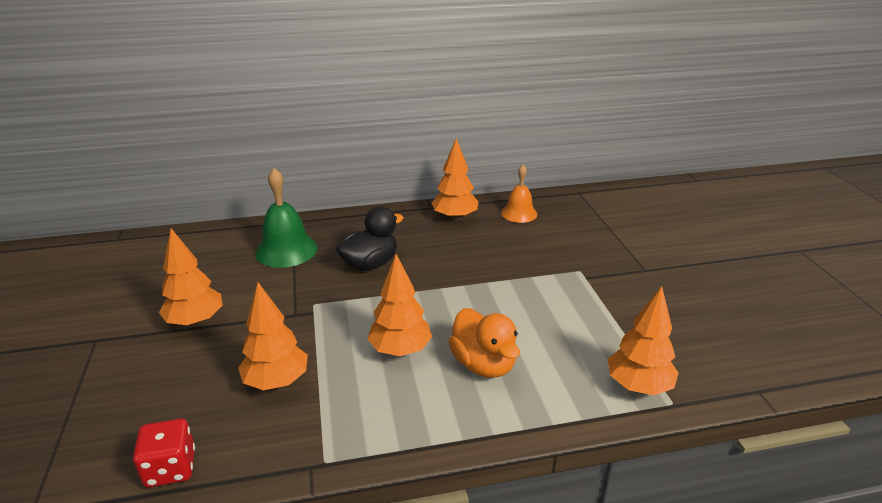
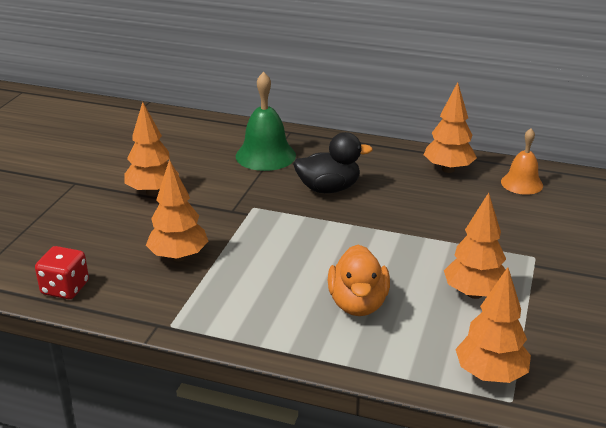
camera: 30 degrees right, 0 degrees up
(400, 350) = (295, 267): orange tree -> orange tree (474, 293)

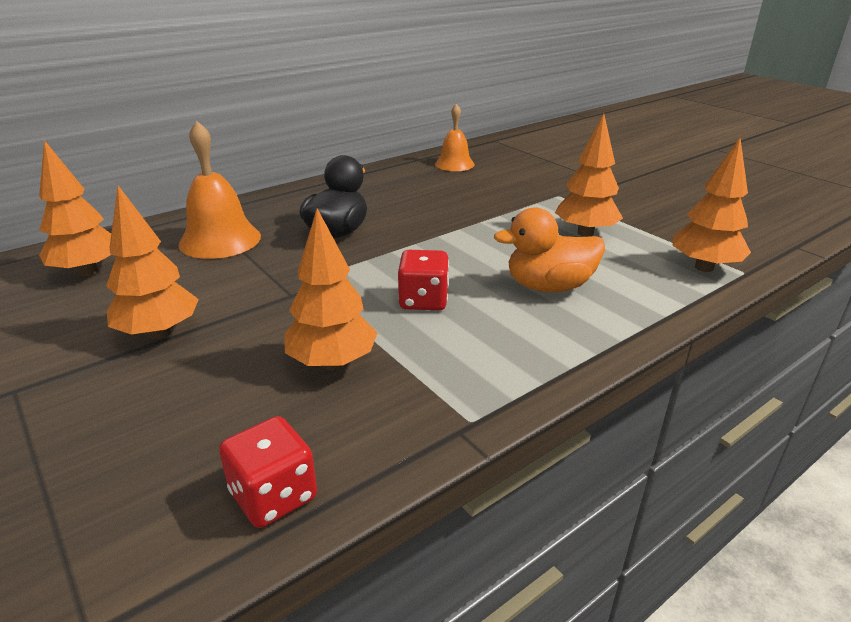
camera: 55 degrees left, 0 degrees up
(265, 155) = (220, 240): green bell -> orange bell
(278, 259) = (423, 300): none -> red dice
(358, 304) = (549, 286): orange duck -> orange duck turned 135 degrees clockwise
(448, 169) = (392, 178): orange tree -> orange tree (88, 272)

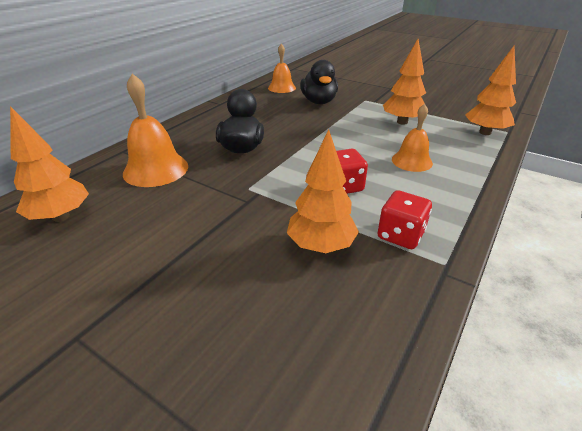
camera: 20 degrees left, 5 degrees up
(159, 333) = (168, 254): orange tree -> none
(273, 496) = (366, 359): red dice -> red dice (400, 235)
(489, 189) = (319, 101): none -> black duck
(549, 286) = (412, 161): orange duck -> orange bell

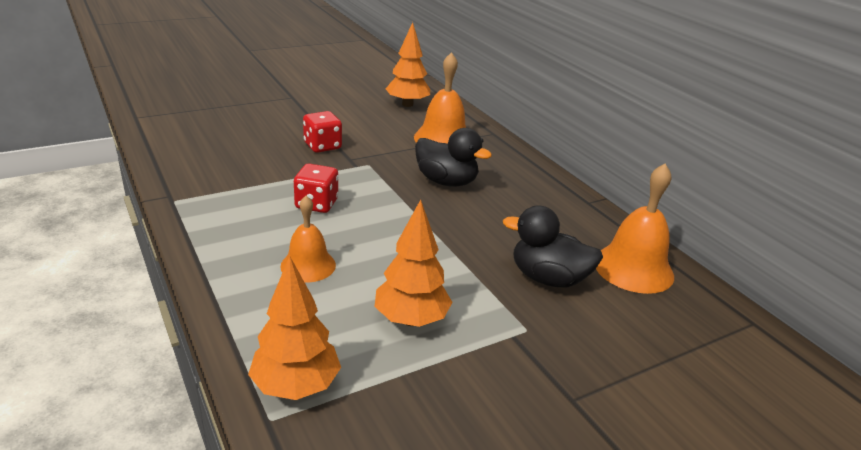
camera: 115 degrees right, 5 degrees down
(282, 88) = (633, 268): orange bell -> orange bell, size x1.54
(321, 246) = (261, 166): orange tree -> none
(400, 235) = (223, 198): red dice -> red dice (322, 146)

